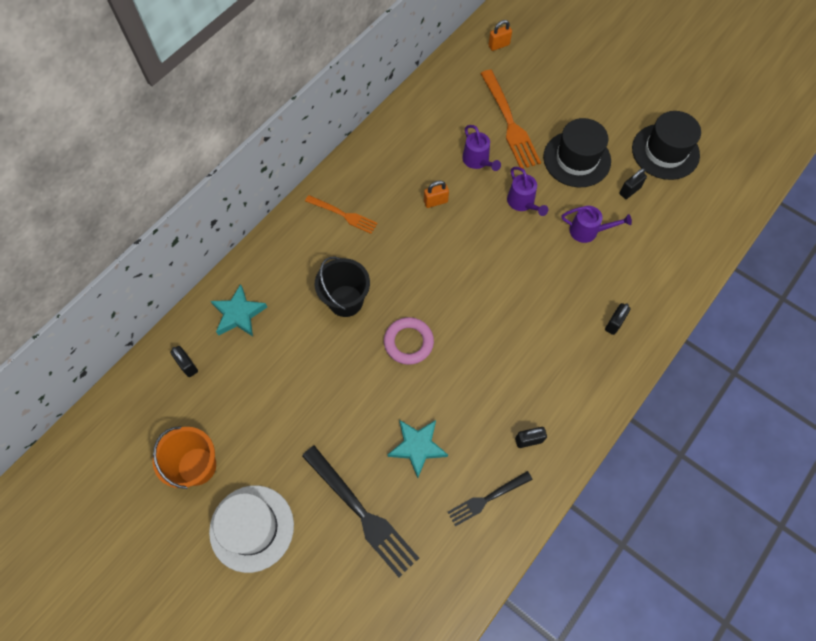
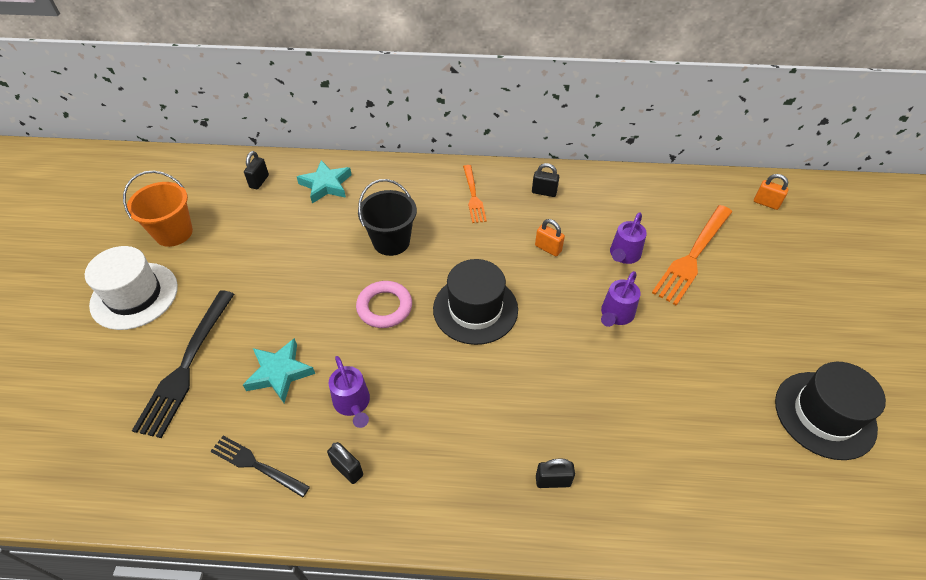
camera: 55 degrees right, 15 degrees down
(577, 159) = (716, 333): black hat -> black hat (475, 309)
(588, 231) = (642, 391): purple watering can -> purple watering can (353, 404)
(629, 191) = (733, 405): black padlock -> black padlock (544, 192)

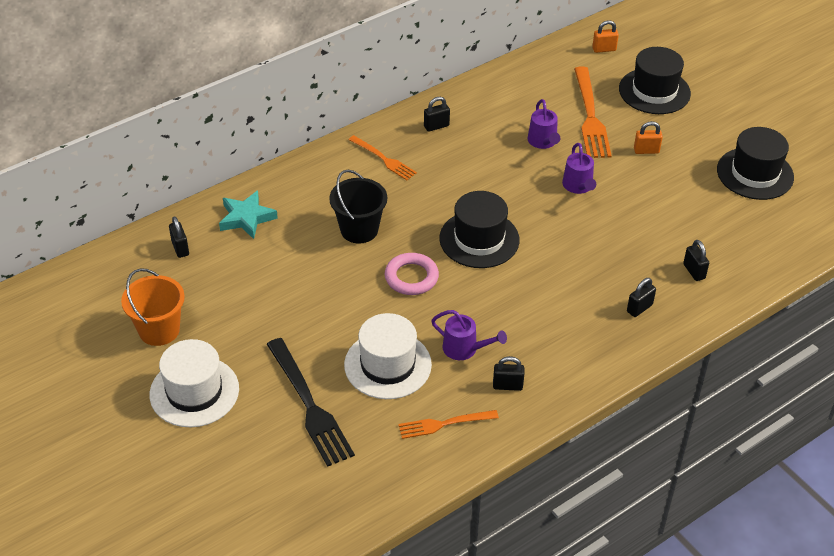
camera: 40 degrees left, 5 degrees down
(256, 465) = (443, 424): black fork -> orange fork
(279, 373) = (387, 365): turquoise star -> white hat
(548, 248) = (485, 167): orange padlock -> orange padlock (646, 150)
(651, 480) = (694, 271): none -> black padlock
(783, 267) = (654, 91): none -> black hat

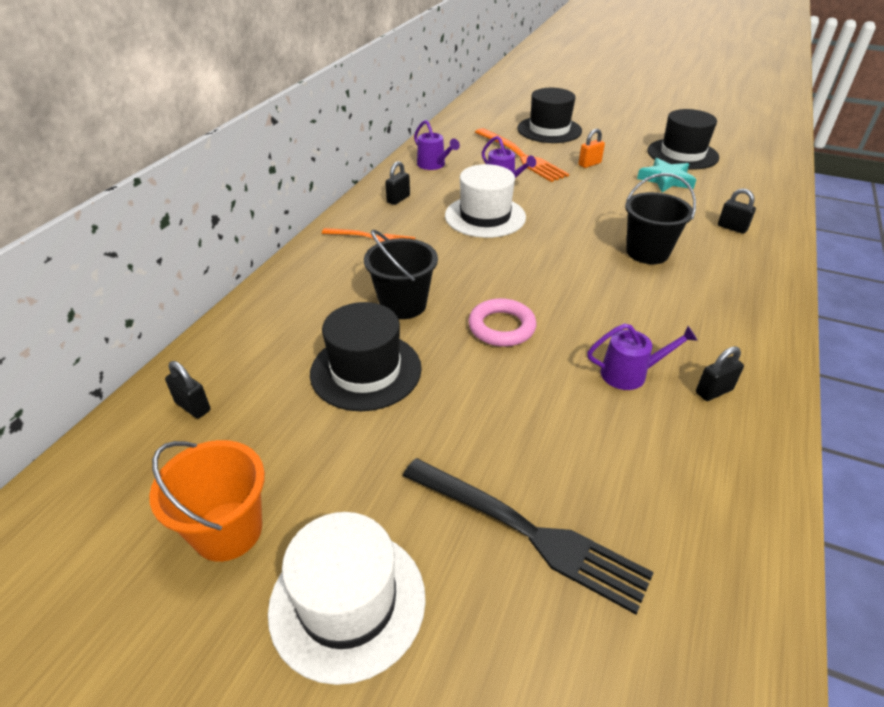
camera: 30 degrees left, 5 degrees down
(246, 218) = (260, 340): turquoise star -> turquoise star (666, 180)
(387, 365) = (570, 430): white hat -> white hat (485, 216)
(443, 424) = (704, 469): orange fork -> none
(479, 239) = (530, 269): black hat -> black hat (366, 371)
(578, 186) = (568, 202): purple watering can -> purple watering can (434, 165)
(589, 263) = (647, 252): none -> black bucket
(604, 49) = (483, 117): orange padlock -> none
(639, 308) = (731, 270): black padlock -> none

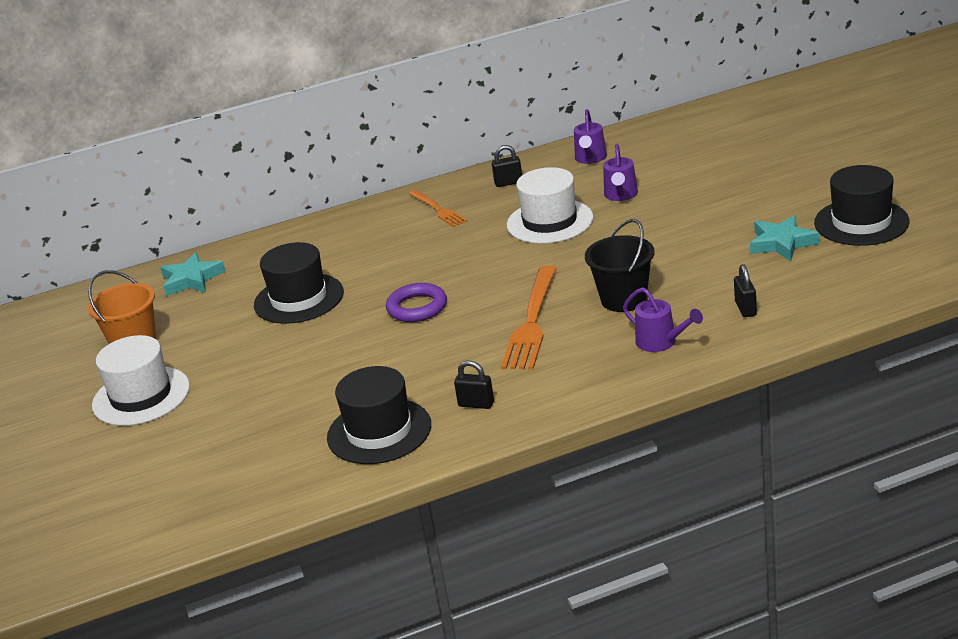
camera: 50 degrees right, 10 degrees down
(193, 406) = (191, 280): black padlock -> turquoise star
(403, 304) = (382, 267): black bucket -> none
(501, 327) = (417, 307): pink ring -> purple ring
(521, 157) = (685, 174): orange fork -> orange fork (532, 323)
(530, 533) = (252, 413): black fork -> none
(549, 130) = (771, 152): black hat -> black hat (379, 431)
(589, 164) = (737, 202): orange padlock -> none
(630, 374) = (444, 370): purple watering can -> purple watering can (661, 342)

